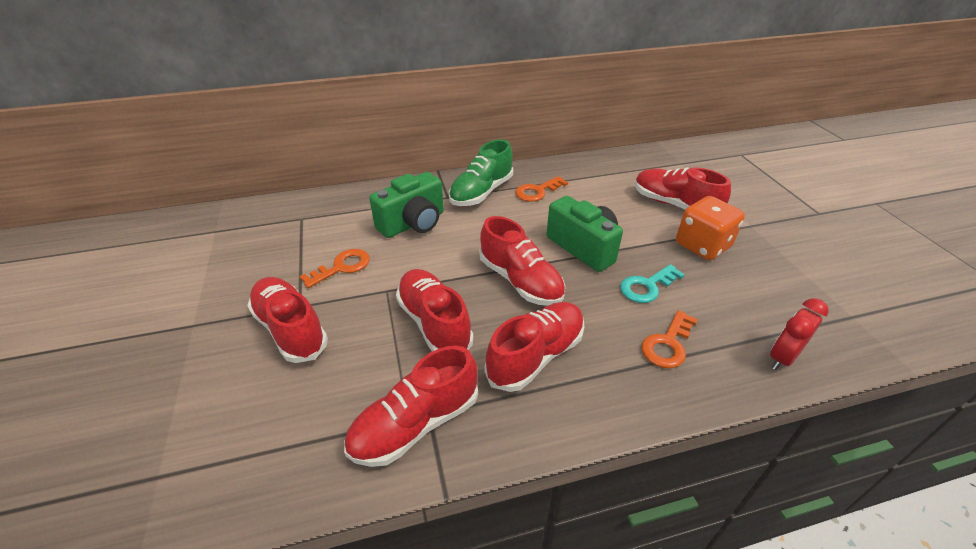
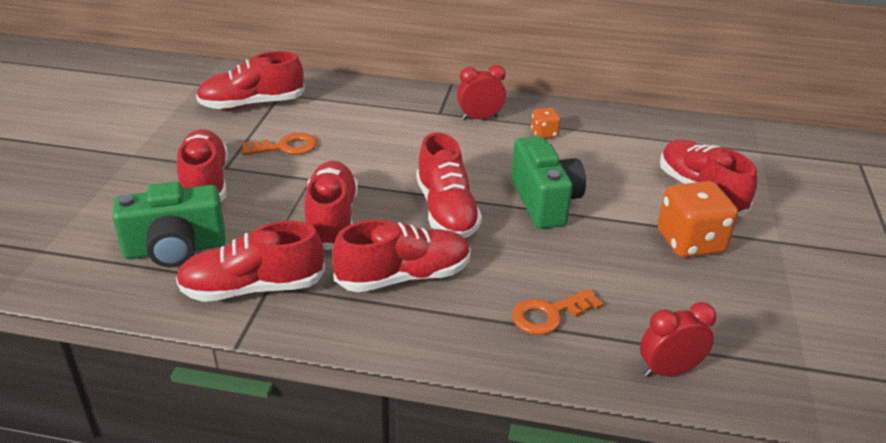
camera: 25 degrees right, 5 degrees down
(281, 236) = (252, 104): none -> red shoe
(413, 223) = (383, 128): green camera -> green camera (175, 249)
(481, 192) = (480, 118): green shoe -> red clock
(537, 191) = (544, 134): orange key -> orange dice
(647, 286) = (580, 259): turquoise key -> none

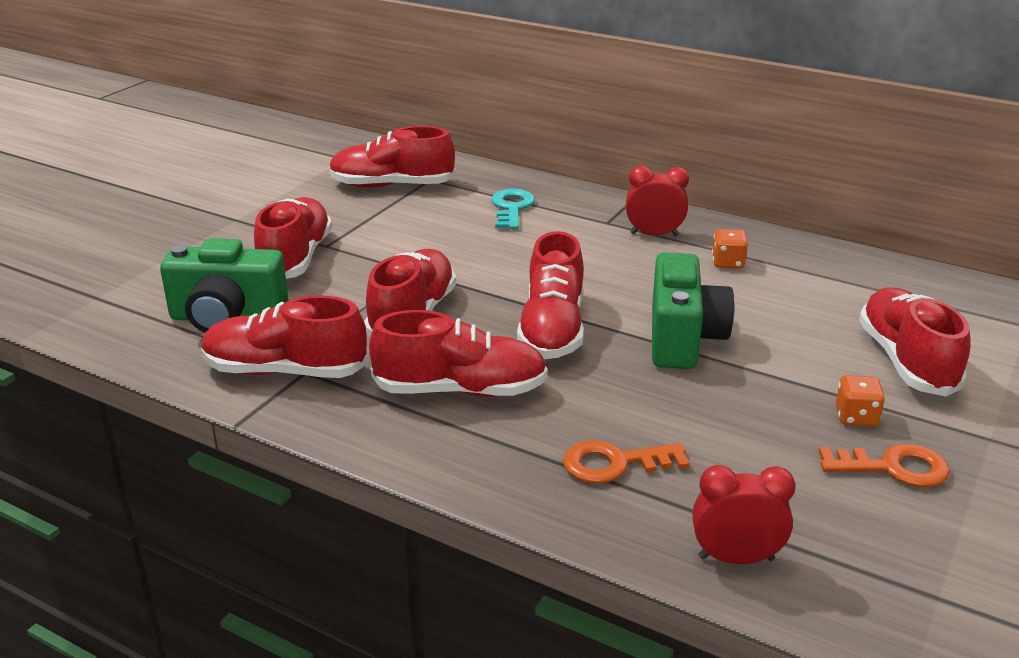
camera: 20 degrees right, 5 degrees down
(285, 147) = (404, 234): orange key -> orange key (893, 467)
(360, 111) = (511, 208): none -> turquoise key
(690, 242) = (856, 417): orange dice -> orange dice, size x0.50

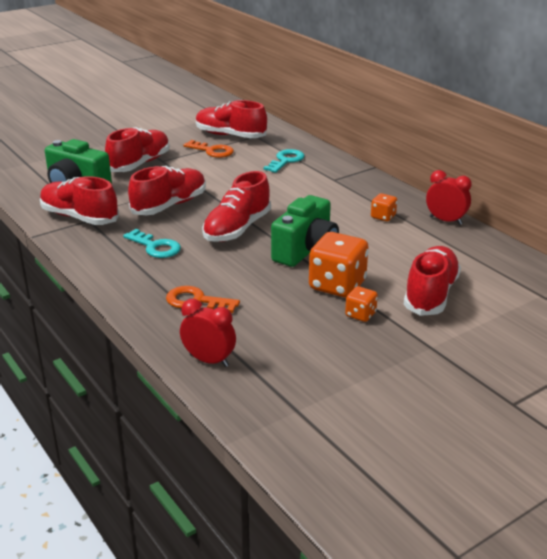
camera: 25 degrees right, 0 degrees up
(460, 390) = (155, 247): red shoe -> turquoise key
(654, 234) = (355, 192): red clock -> red clock (445, 220)
(779, 381) = (337, 285): none -> orange dice
(893, 467) = (350, 345): orange key -> orange key (212, 151)

